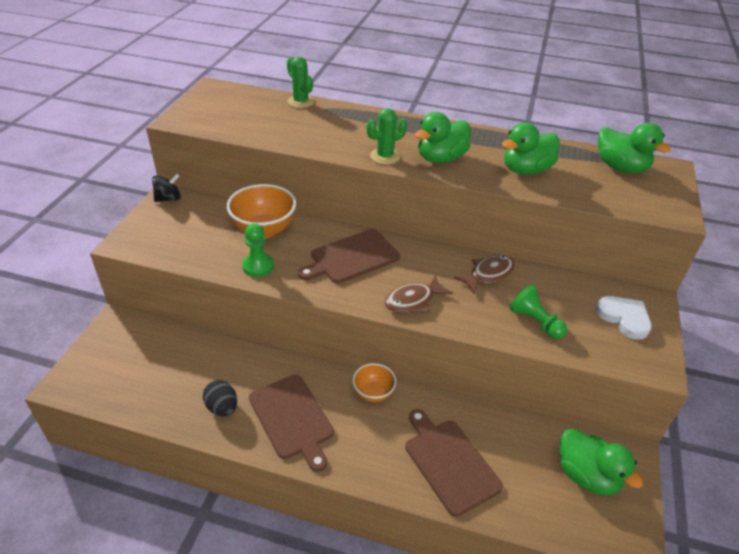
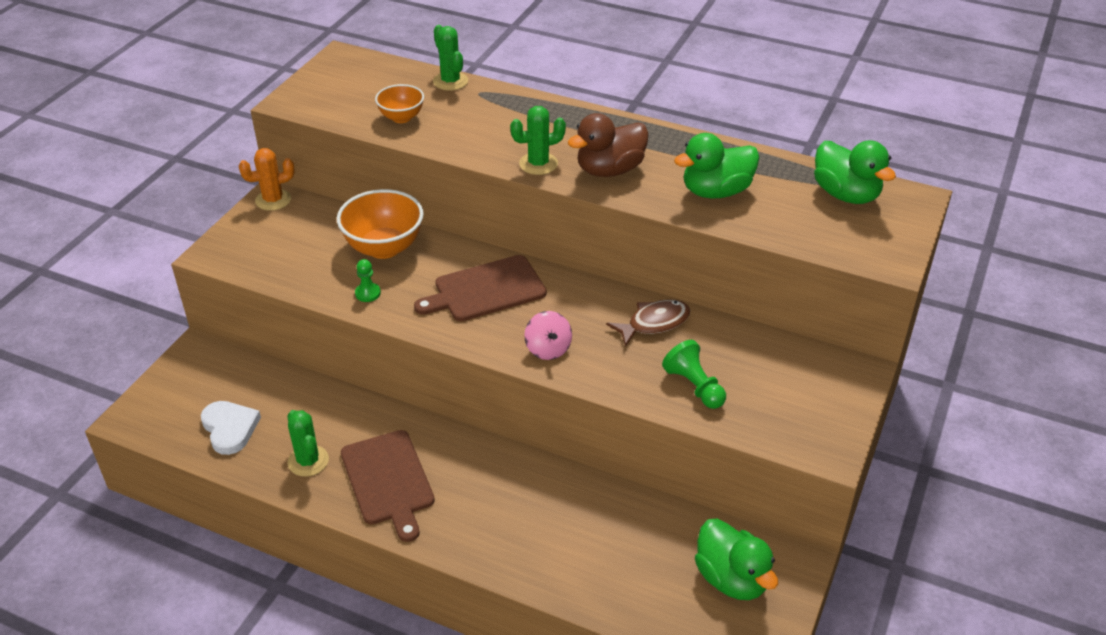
camera: 10 degrees right, 0 degrees up
(168, 199) = (273, 200): black spinning top -> orange cactus
(222, 408) = (308, 461): black egg -> green cactus
(258, 266) = (368, 293): green pawn -> green pawn, size x0.66
(373, 393) = (493, 460): orange bowl -> orange bowl (401, 117)
(413, 300) = (548, 349): brown fish -> pink spinning top
(441, 158) = (610, 170): green duck -> brown duck
(449, 463) = (565, 548): brown cutting board -> none
(624, 318) = (811, 391): white heart -> white heart (230, 428)

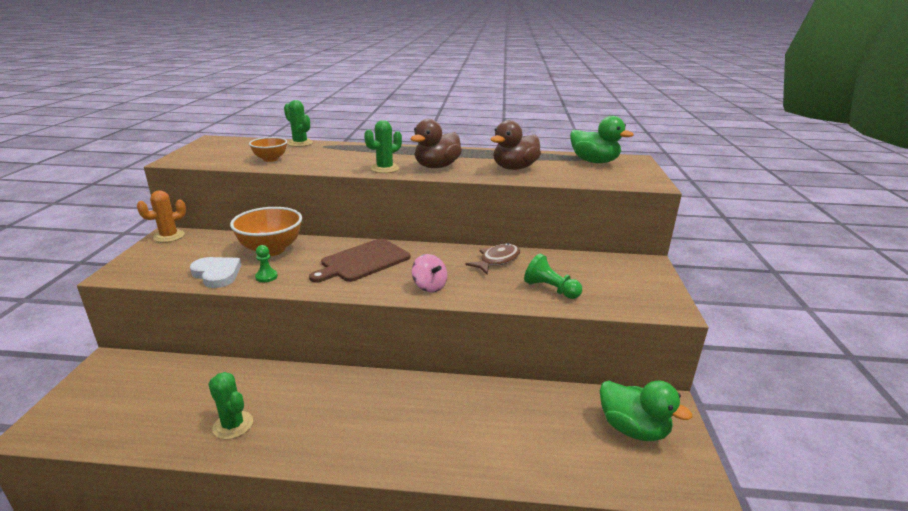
camera: 20 degrees left, 15 degrees down
(230, 428) = (148, 415): white heart -> white heart (217, 274)
(388, 480) = (315, 423): brown cutting board -> none
(716, 191) = (514, 168): green duck -> brown duck

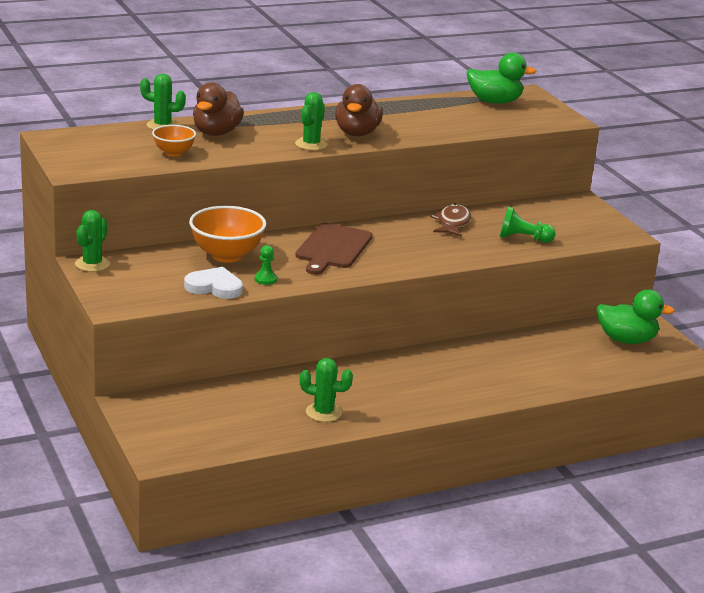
camera: 30 degrees left, 0 degrees up
(169, 236) = (92, 264): orange cactus -> green cactus
(429, 286) = (422, 257): pink spinning top -> none
(514, 168) = (431, 122): brown duck -> brown duck (216, 133)

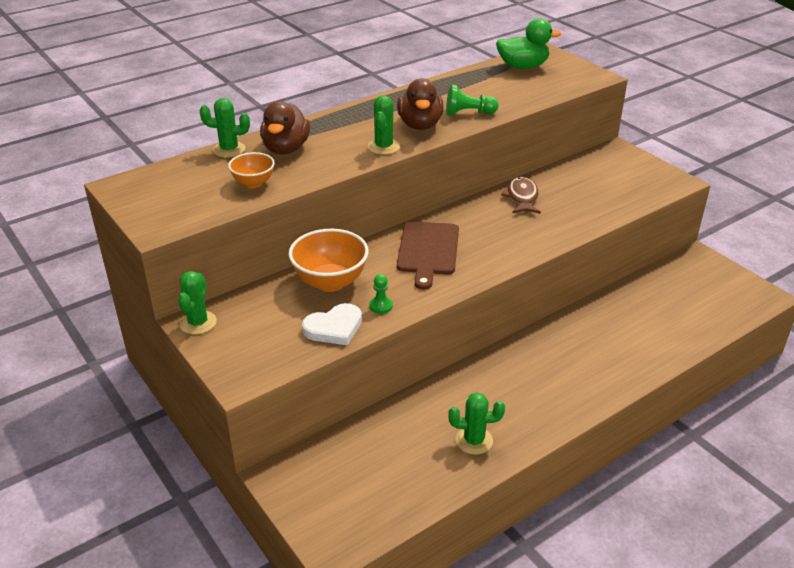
camera: 10 degrees left, 10 degrees up
(214, 287) = (334, 328): white heart -> white heart turned 150 degrees clockwise
(523, 239) = (593, 204): green pawn -> green pawn (468, 113)
(626, 340) = (699, 283): green duck -> none

